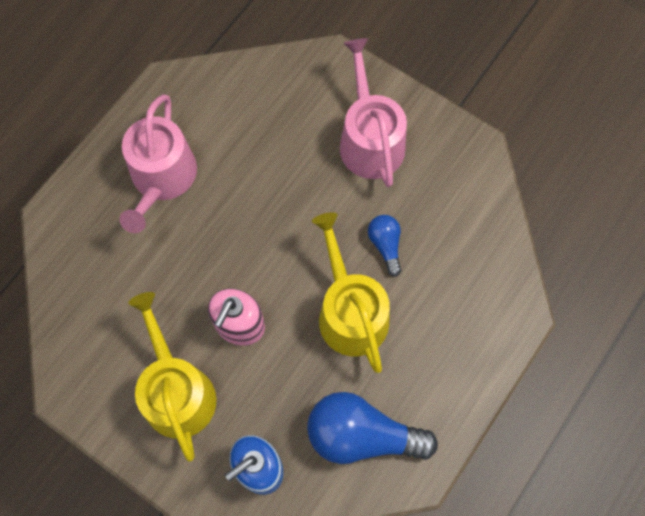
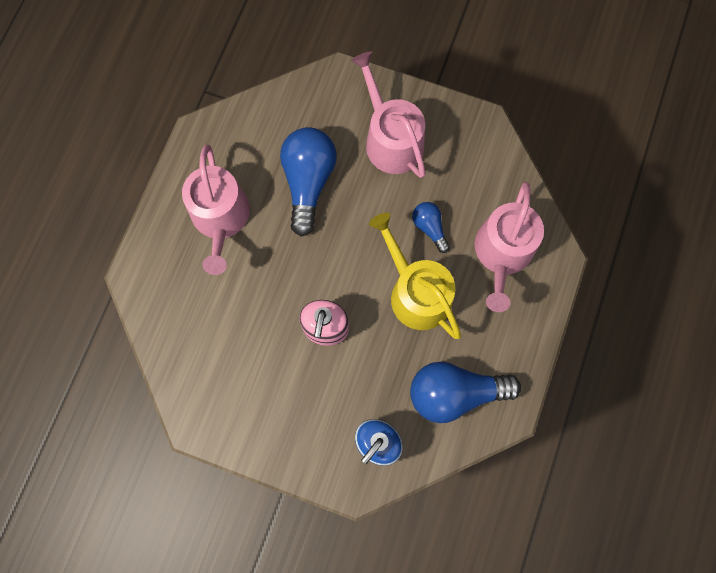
camera: 15 degrees left, 5 degrees up
(177, 390) = (289, 398): yellow watering can -> none
(267, 163) = (308, 182): none -> blue light bulb
(458, 294) = (502, 254): none -> pink watering can

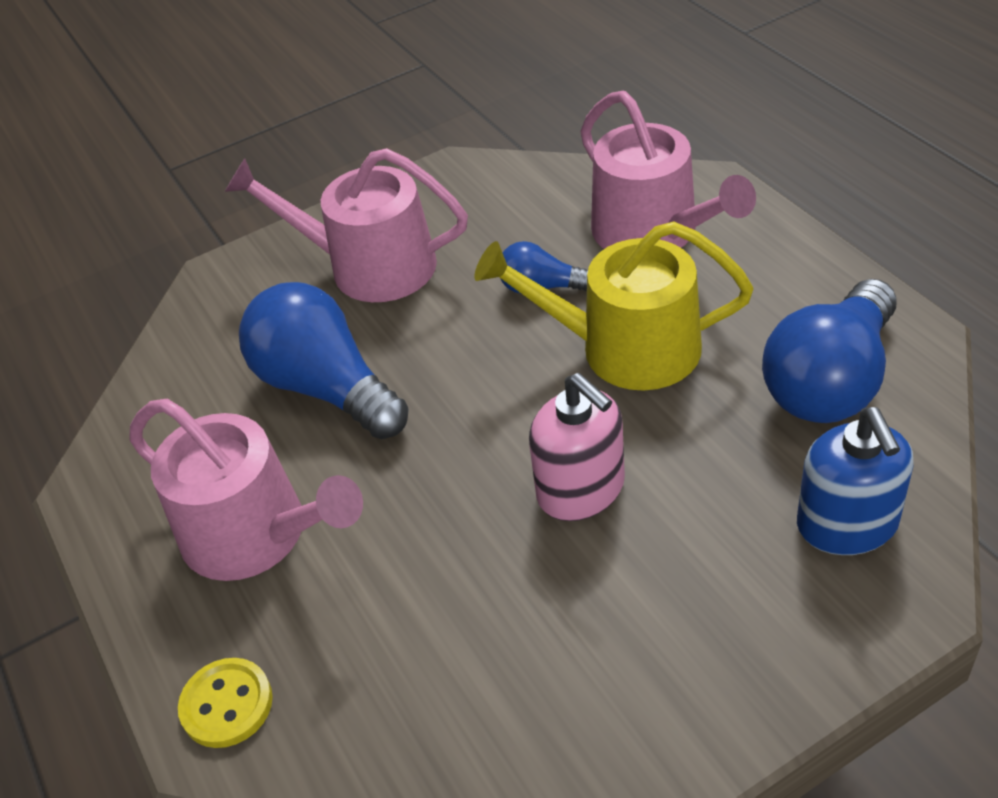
camera: 45 degrees left, 30 degrees down
(149, 271) = (227, 704): none -> yellow button

